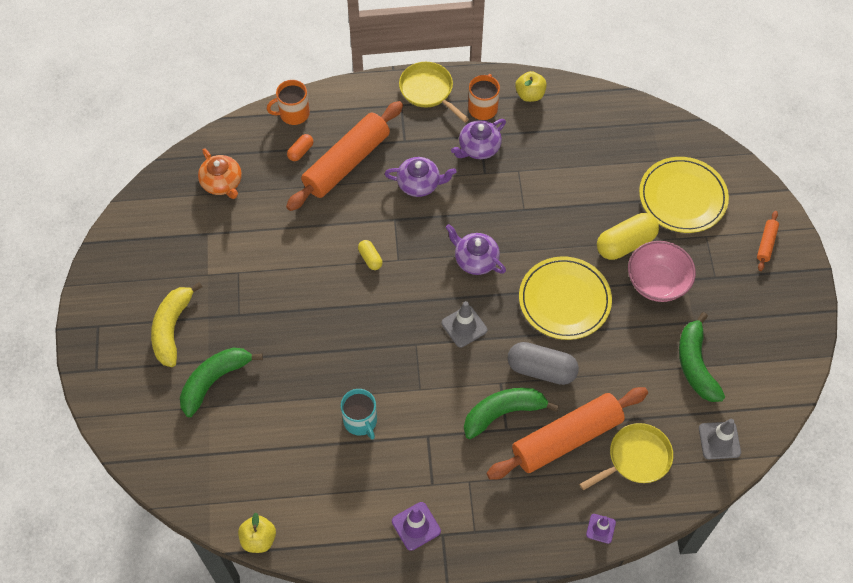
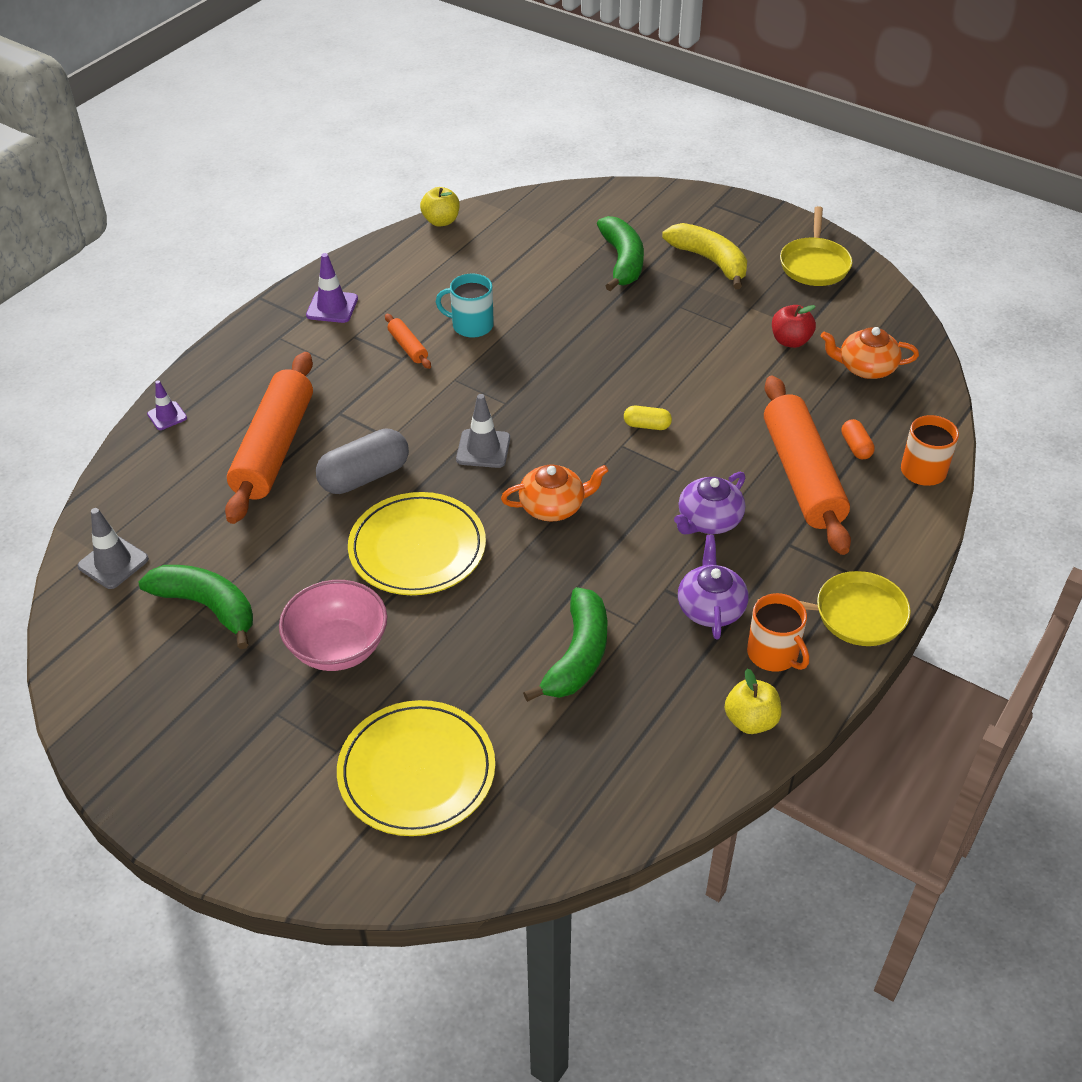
camera: 130 degrees right, 15 degrees down
(226, 234) = (790, 341): none -> red apple
(475, 259) = (553, 506): purple teapot -> orange teapot
(503, 413) = (358, 420): green banana -> green banana (578, 655)
(625, 243) = (421, 657): yellow capsule -> none
(636, 458) = (188, 485): yellow pan -> yellow pan (814, 264)
(766, 243) = (250, 811): orange rolling pin -> orange rolling pin (408, 347)

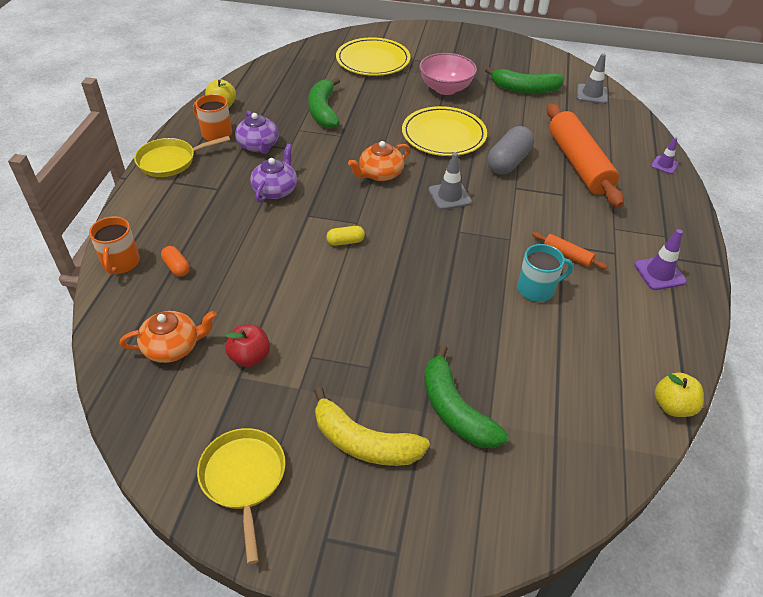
camera: 155 degrees right, 0 degrees up
(802, 476) = (217, 234): orange rolling pin -> none

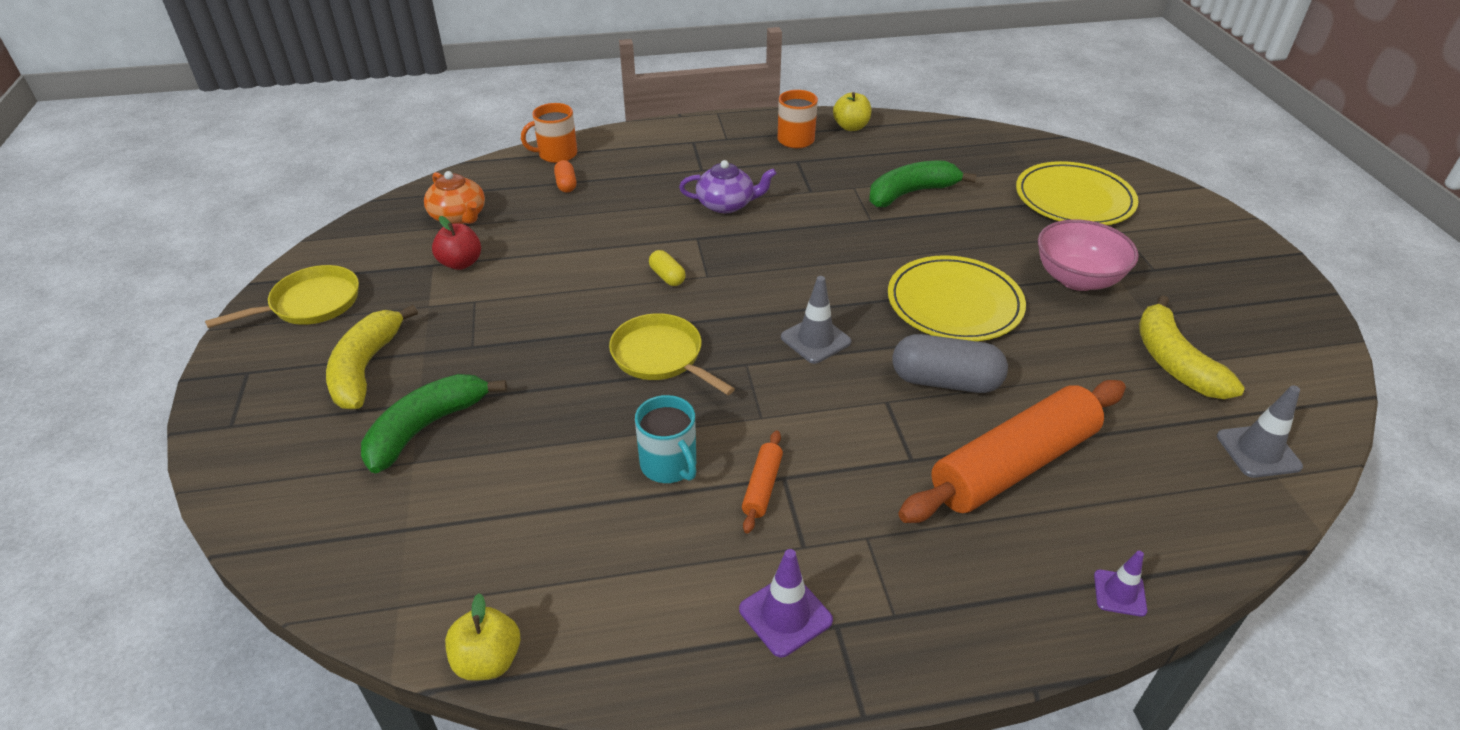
camera: 70 degrees right, 5 degrees down
(170, 161) = (726, 129): yellow pan -> yellow pan (661, 357)
(177, 267) = (566, 184): orange capsule -> orange capsule turned 45 degrees counterclockwise
(258, 146) = (797, 170): purple teapot -> none
(380, 174) = (816, 269): orange teapot -> none
(524, 89) = (1174, 362): green banana -> yellow banana

